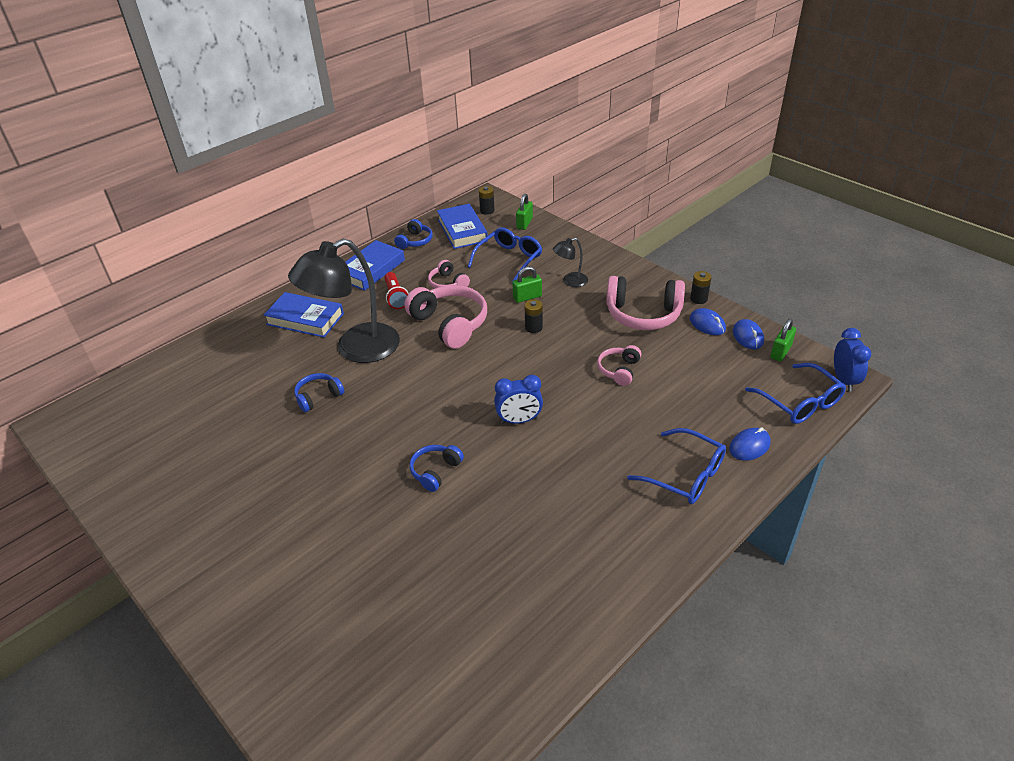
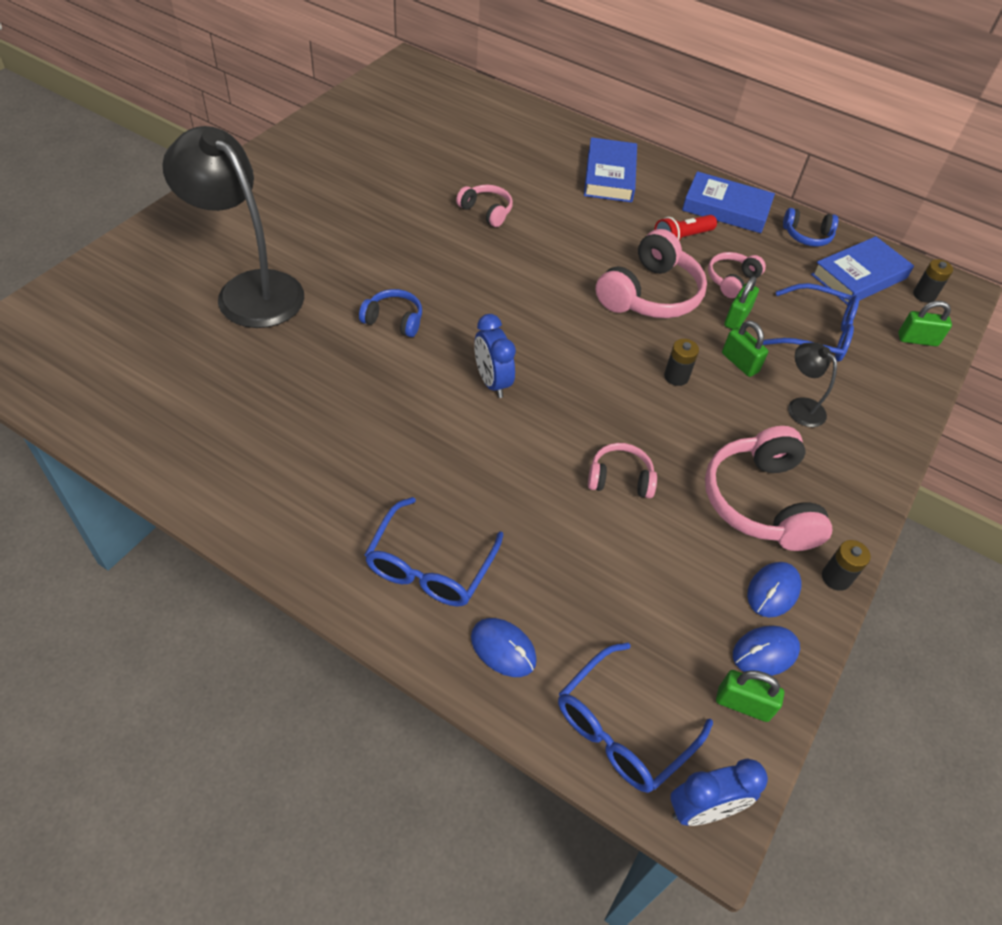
camera: 70 degrees right, 10 degrees up
(318, 397) = (486, 211): blue headphones -> pink headphones
(356, 349) = (573, 224): black lamp -> black lamp (249, 289)
(486, 289) = (737, 318): none -> green padlock

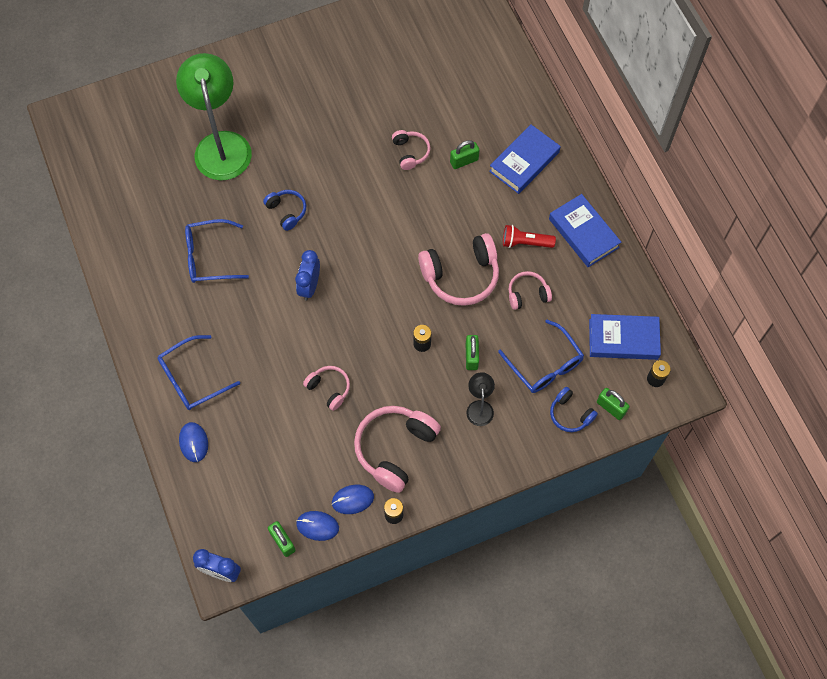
camera: 40 degrees right, 15 degrees up
(249, 289) = (221, 145): black lamp -> green lamp
(622, 728) = (216, 514): blue glasses -> blue glasses (209, 257)
(737, 318) = (502, 324): green padlock -> green padlock (464, 161)
(807, 236) = (620, 287): blue headphones -> blue headphones (570, 414)

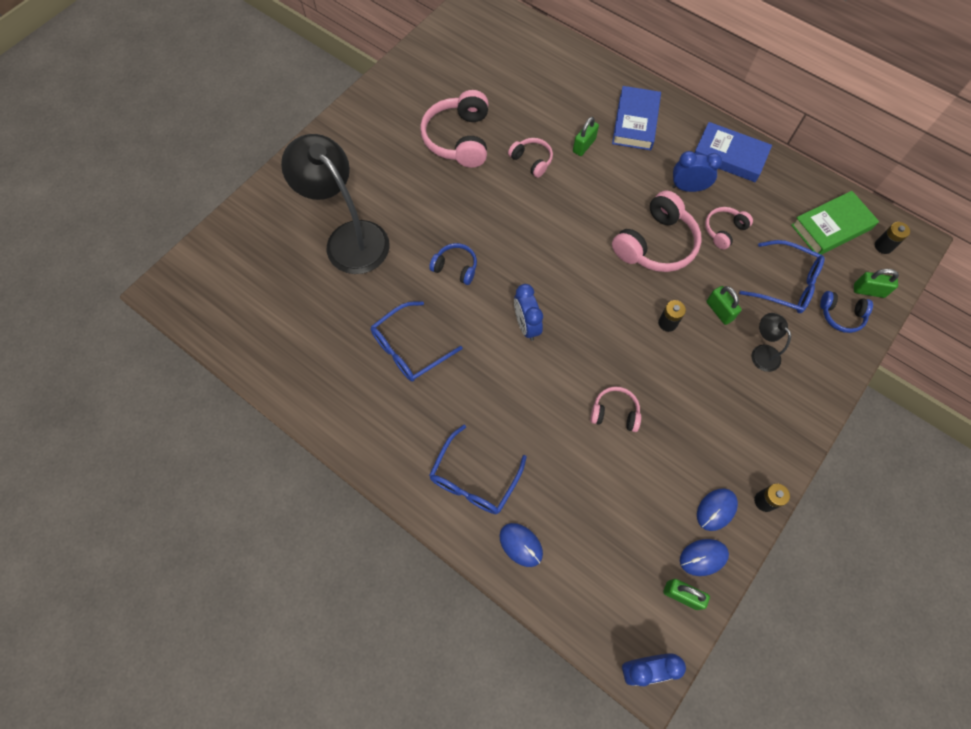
camera: 30 degrees left, 0 degrees up
(221, 145) = (349, 238): green lamp -> black lamp
(395, 449) = (717, 436): pink headphones -> pink headphones (459, 139)
(525, 242) = (688, 188): red flashlight -> blue clock
(623, 339) = (831, 227): blue book -> green book

